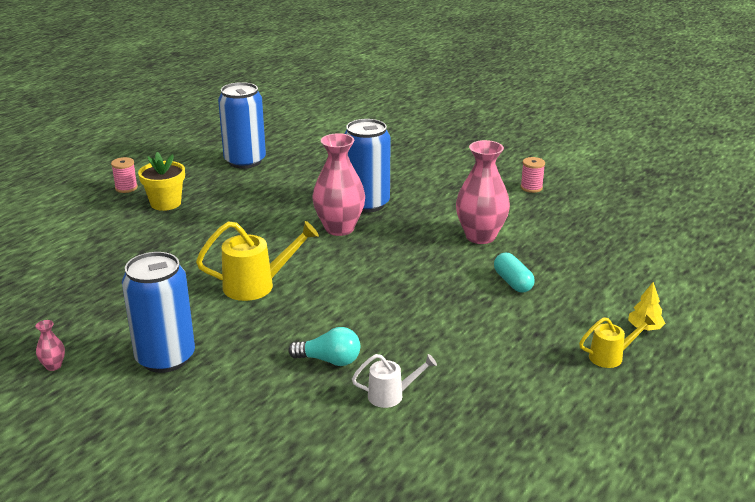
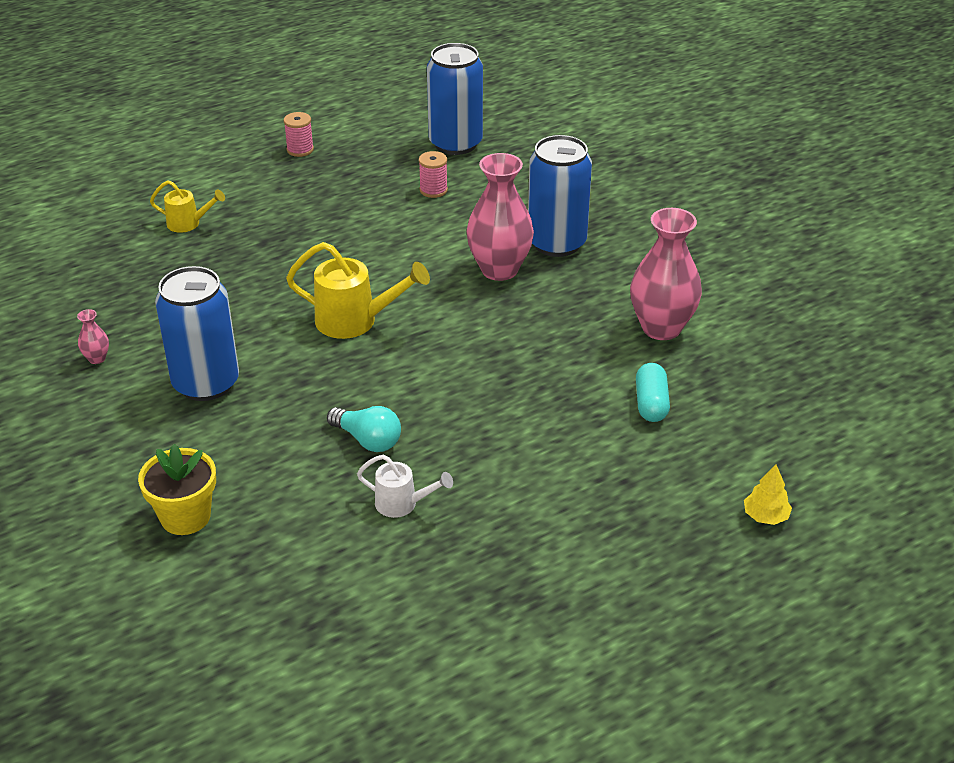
camera: 25 degrees right, 10 degrees up
(165, 203) = (329, 182): yellow flower pot -> yellow flower pot (185, 517)
(531, 188) = (785, 273): pink spool -> pink spool (433, 190)
(610, 356) = (690, 539): yellow watering can -> yellow watering can (188, 223)

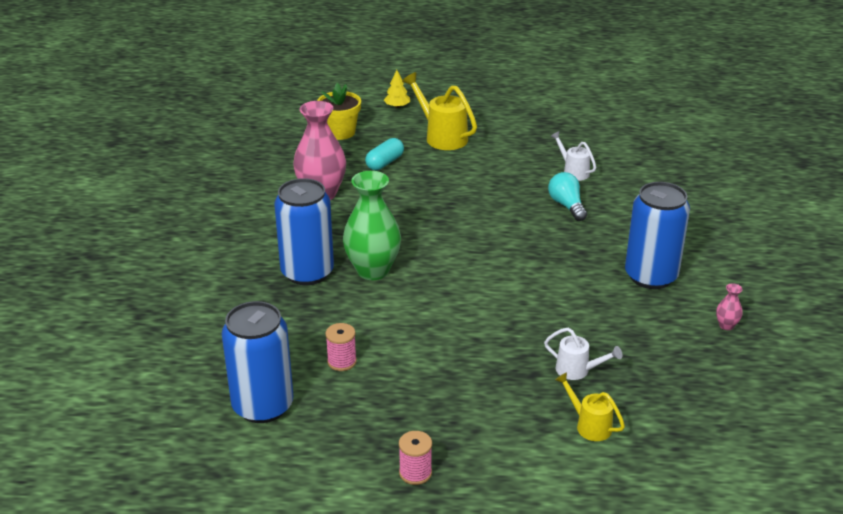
camera: 145 degrees left, 5 degrees down
(185, 517) = (702, 209): yellow flower pot -> yellow flower pot (340, 132)
(225, 259) = (577, 370): none -> white watering can
(355, 321) = (513, 276): yellow watering can -> yellow watering can (442, 137)
(499, 269) = (373, 270): pink vase -> green vase

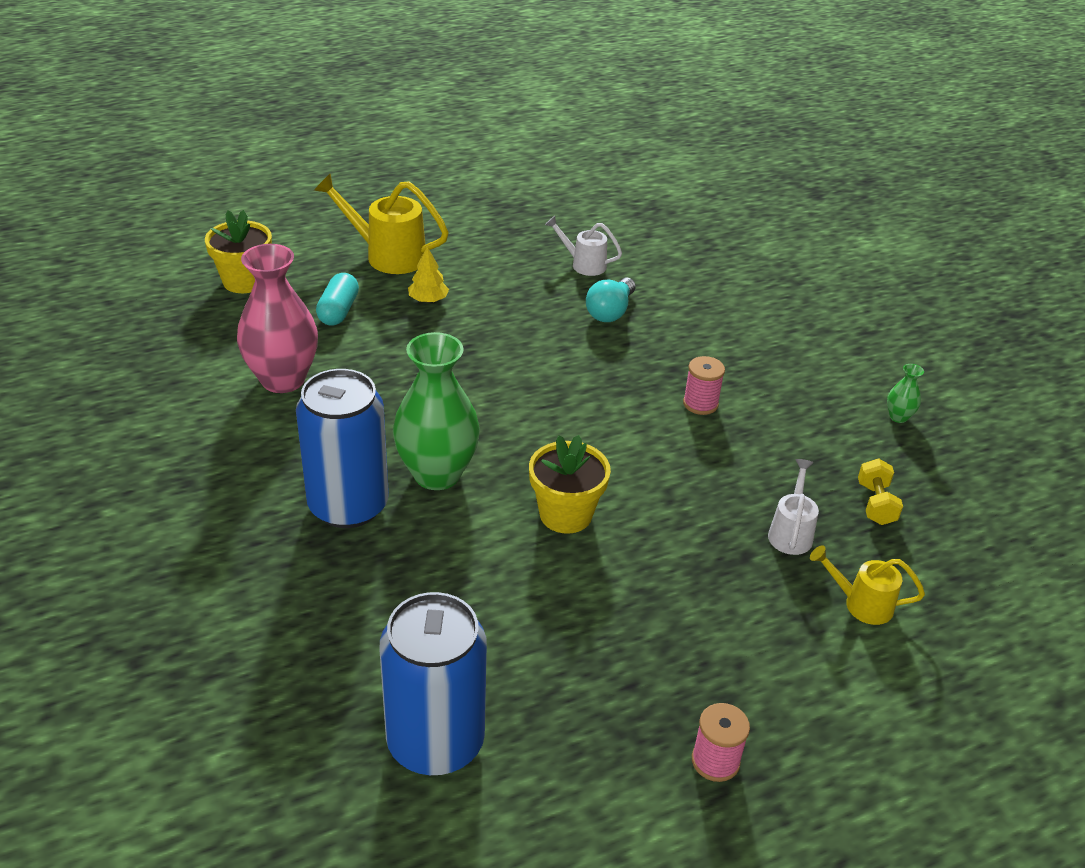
camera: 30 degrees left, 5 degrees up
(342, 361) = (495, 627): pink spool -> pink spool (700, 404)
(397, 106) = (296, 226): yellow tree -> yellow tree (428, 300)
(434, 315) = (565, 514): none -> yellow flower pot
(567, 206) = (610, 312): turquoise light bulb -> turquoise light bulb turned 105 degrees counterclockwise
(577, 370) = (791, 532): white watering can -> white watering can turned 75 degrees counterclockwise
(651, 276) = (773, 378): blue can -> none
(656, 372) = (875, 504): none -> yellow dumbbell
(726, 325) = (898, 417): pink vase -> green vase

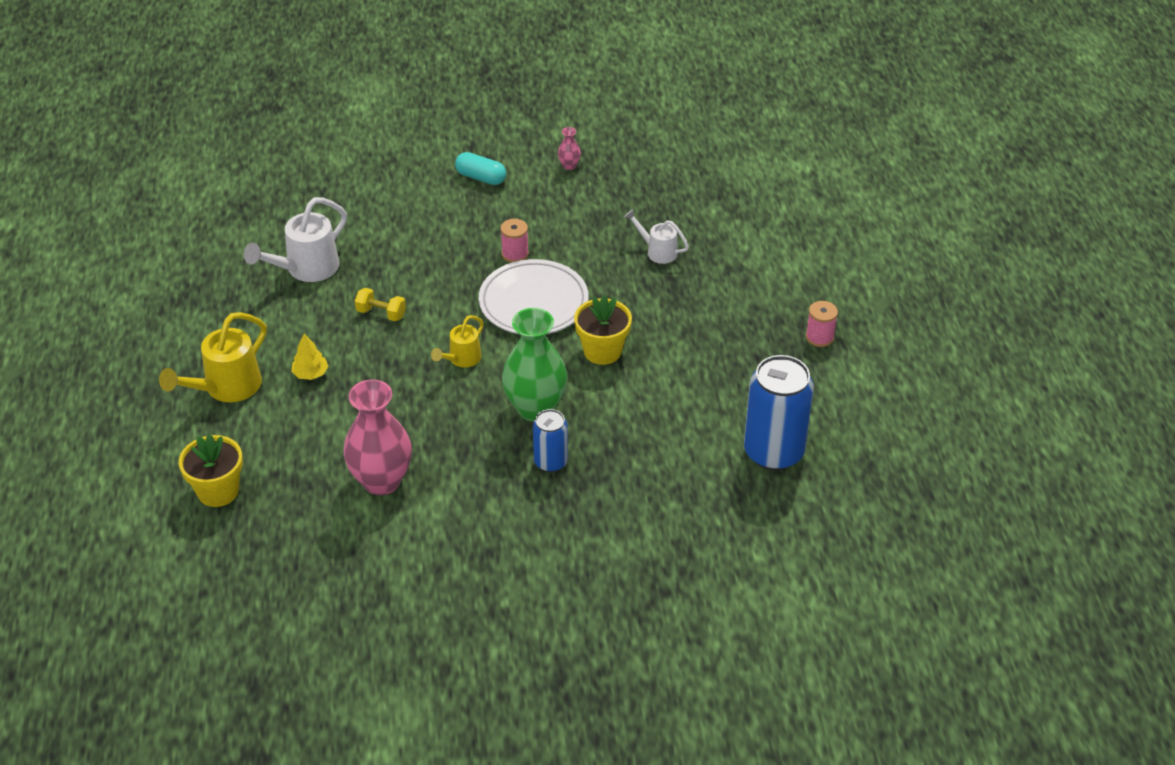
camera: 70 degrees left, 5 degrees up
(338, 311) = (298, 433): turquoise capsule -> turquoise capsule (481, 177)
(348, 505) = (551, 462): blue can -> blue can, size x0.55
(584, 264) = (306, 269): white watering can -> white watering can, size x1.70
(610, 312) = (381, 270): turquoise light bulb -> none
(623, 436) = (533, 302): none -> white plate
(861, 604) = (726, 242): yellow watering can -> yellow watering can (462, 359)
(875, 504) = (646, 206): yellow dumbbell -> yellow dumbbell (381, 313)
(898, 417) = (569, 166): green vase -> pink vase

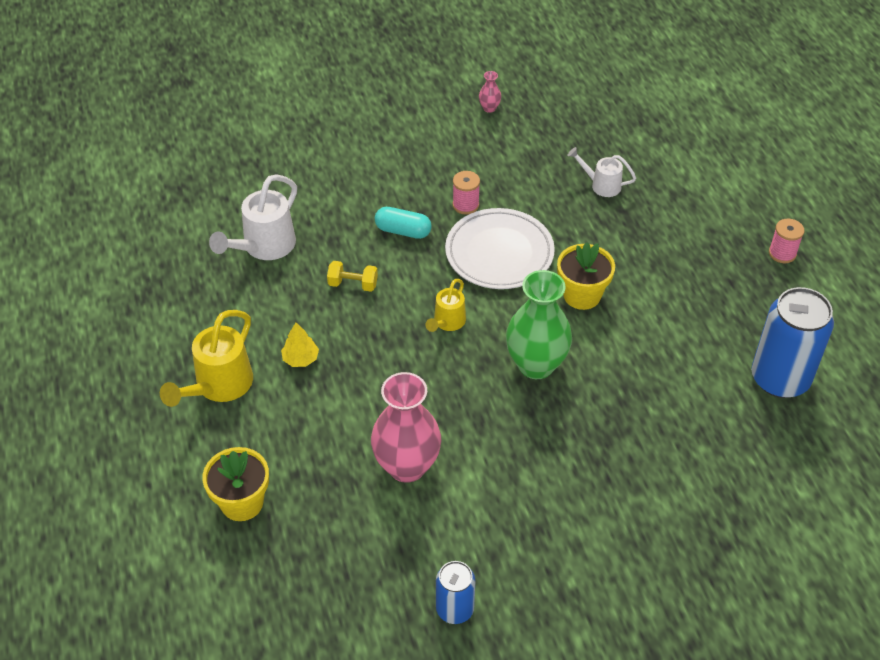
camera: 10 degrees left, 5 degrees up
(481, 177) = (408, 130): turquoise capsule -> turquoise capsule (403, 231)
(551, 462) = (569, 420): blue can -> blue can (455, 609)

